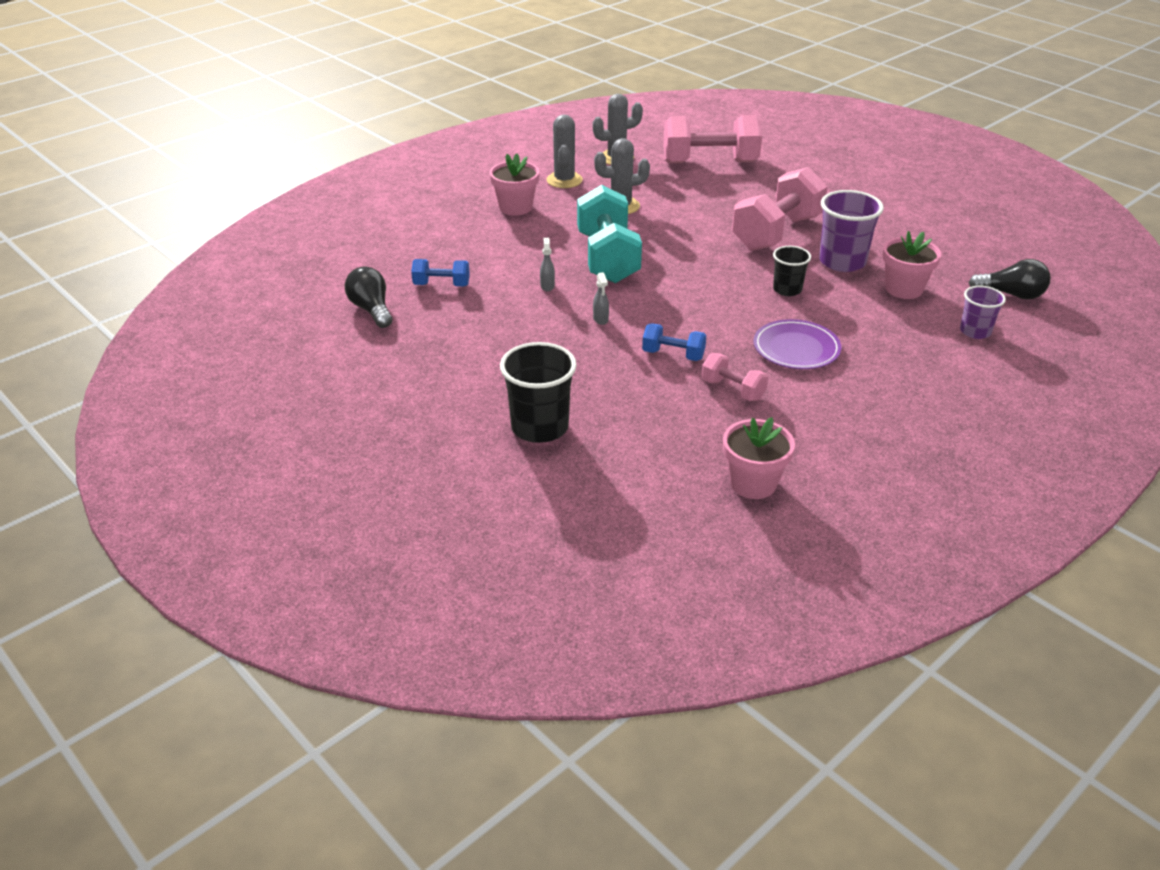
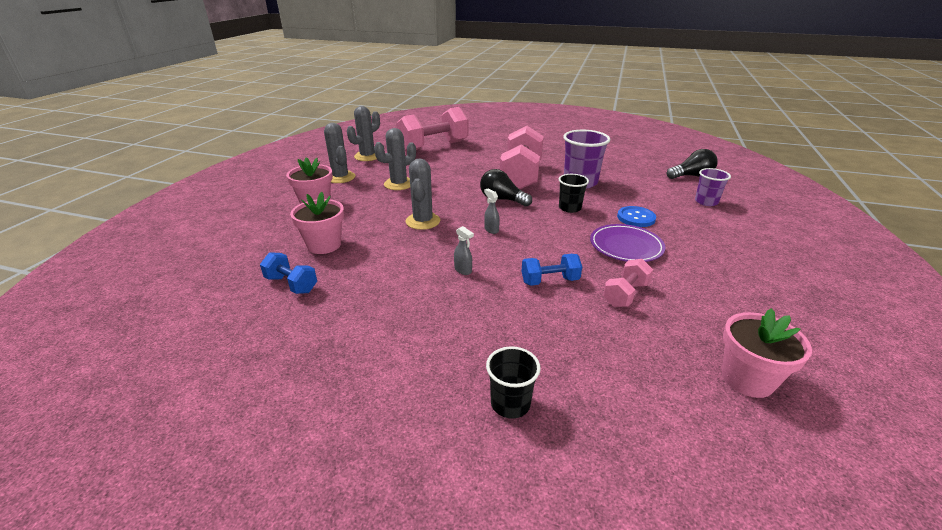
camera: 30 degrees left, 5 degrees down
(371, 309) = (228, 333): black light bulb -> black light bulb (502, 199)
(441, 285) = (291, 284): blue dumbbell -> blue dumbbell turned 60 degrees clockwise
(539, 427) = (510, 403): black cup -> black cup, size x0.60
(547, 286) = (393, 256): grey spray bottle -> grey spray bottle (491, 230)
(607, 258) = (423, 221): turquoise dumbbell -> grey cactus
(733, 390) = (625, 294): pink dumbbell -> pink dumbbell turned 60 degrees counterclockwise
(852, 323) = (636, 218): none -> blue button
(904, 289) = (635, 188): pink flower pot -> pink flower pot (324, 245)

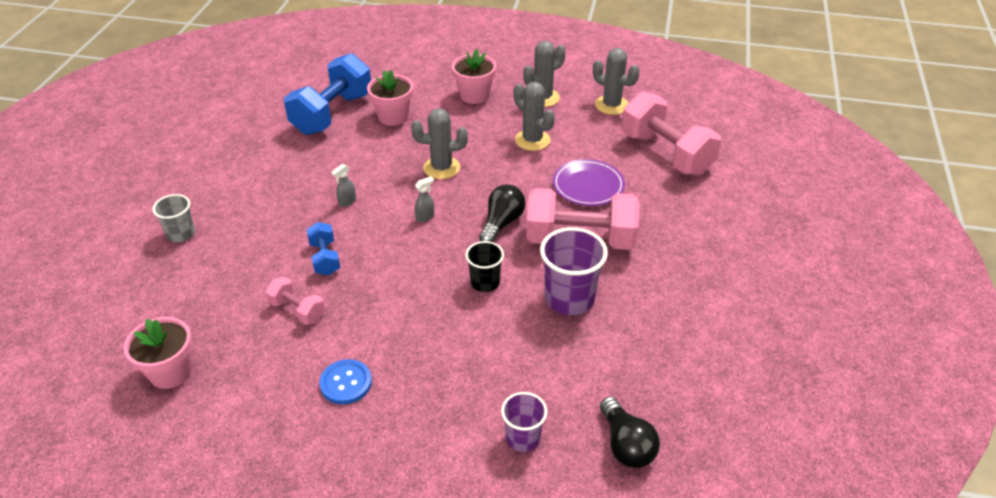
camera: 85 degrees right, 10 degrees up
(291, 284) = (332, 114): blue dumbbell -> blue dumbbell, size x2.04
(510, 403) = (181, 234): black cup -> grey cup
(626, 246) = (389, 324): purple plate -> purple plate (588, 186)
(636, 218) = (462, 344): blue button -> blue button (346, 383)

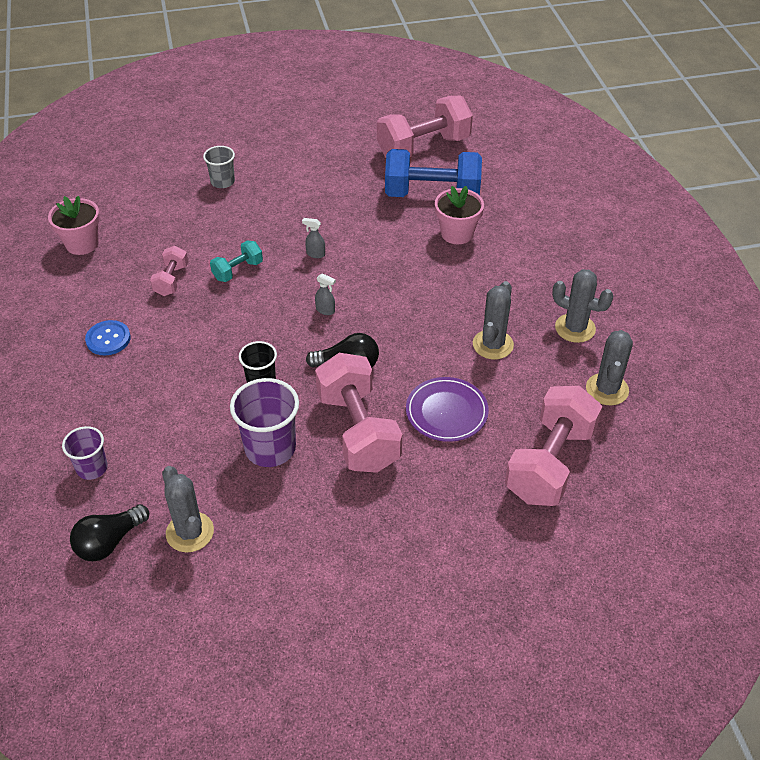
camera: 65 degrees right, 5 degrees up
(267, 99) = (423, 147): none -> pink dumbbell
(325, 258) = (238, 270): blue dumbbell -> turquoise dumbbell
(441, 168) = (402, 295): grey cactus -> grey cactus (190, 532)
(474, 95) = (536, 275): pink flower pot -> none

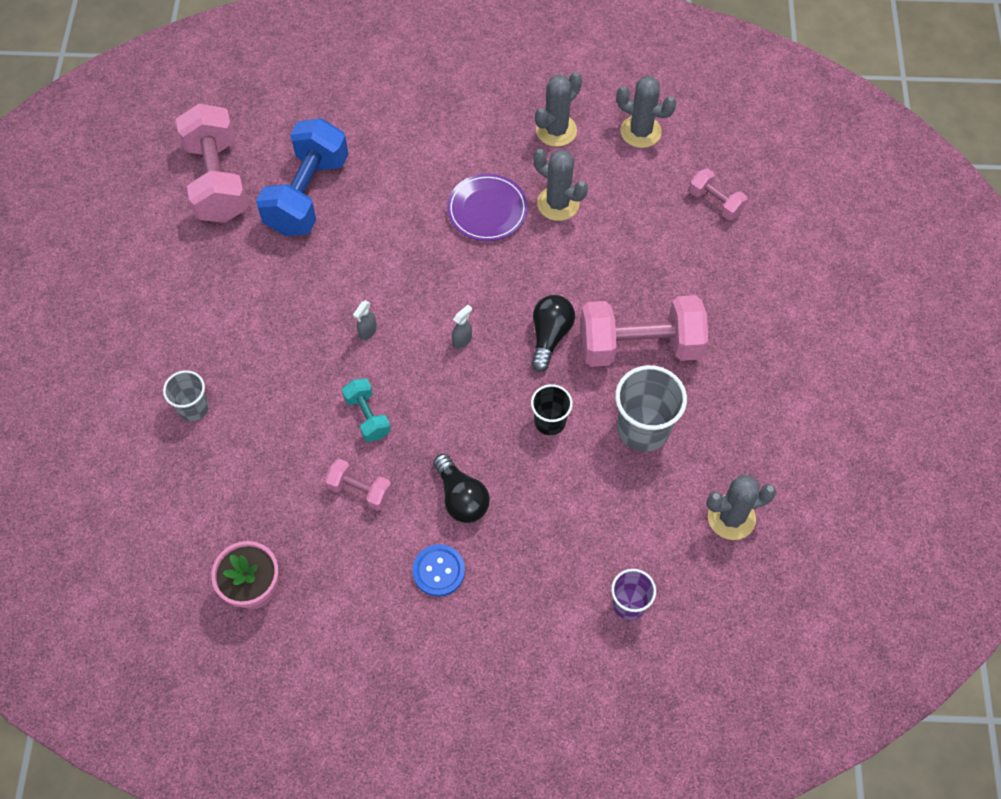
camera: 75 degrees left, 15 degrees up
(109, 542) = (728, 594): black light bulb -> black light bulb (461, 497)
(270, 448) = (643, 428): purple cup -> grey cup
(446, 412) = (635, 266): purple plate -> purple plate (487, 210)
(457, 233) = (383, 189): pink flower pot -> none
(549, 463) = (715, 202): pink dumbbell -> pink dumbbell, size x0.49

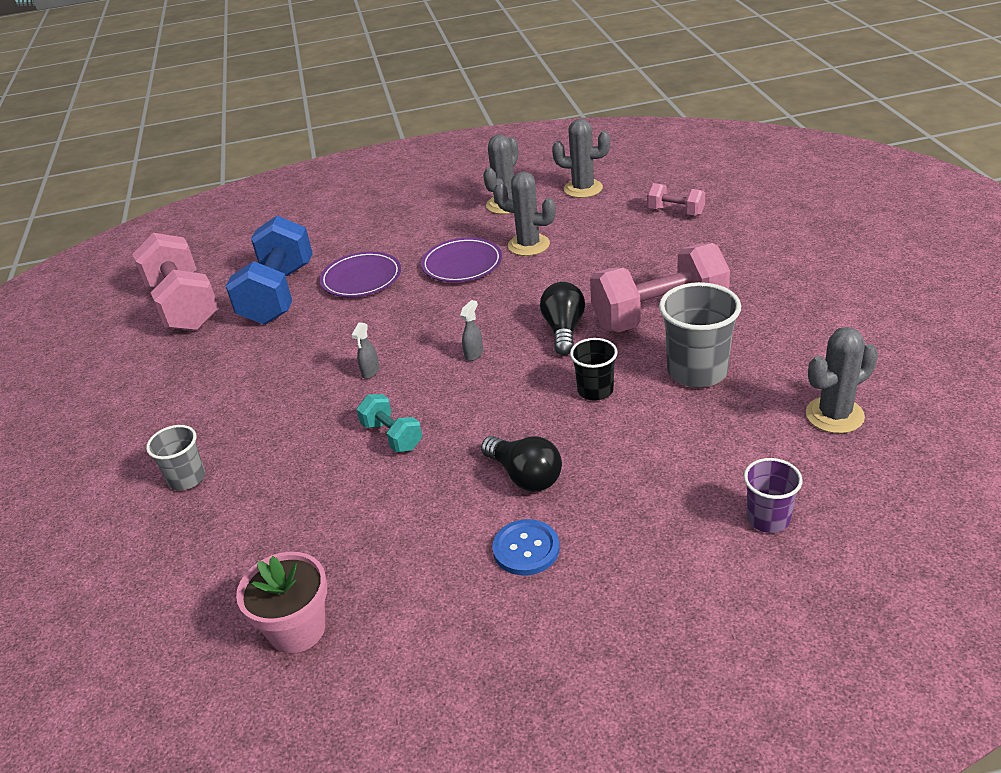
camera: 10 degrees left, 25 degrees down
(360, 490) = (404, 500): pink dumbbell -> none
(388, 198) = (361, 278): none -> purple plate

